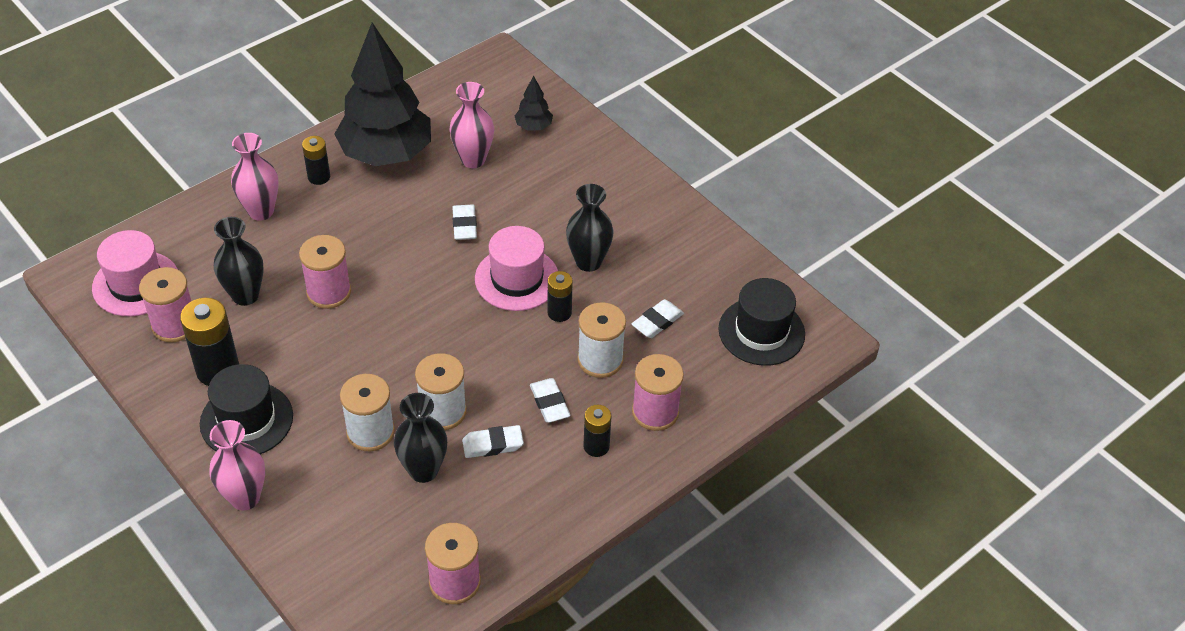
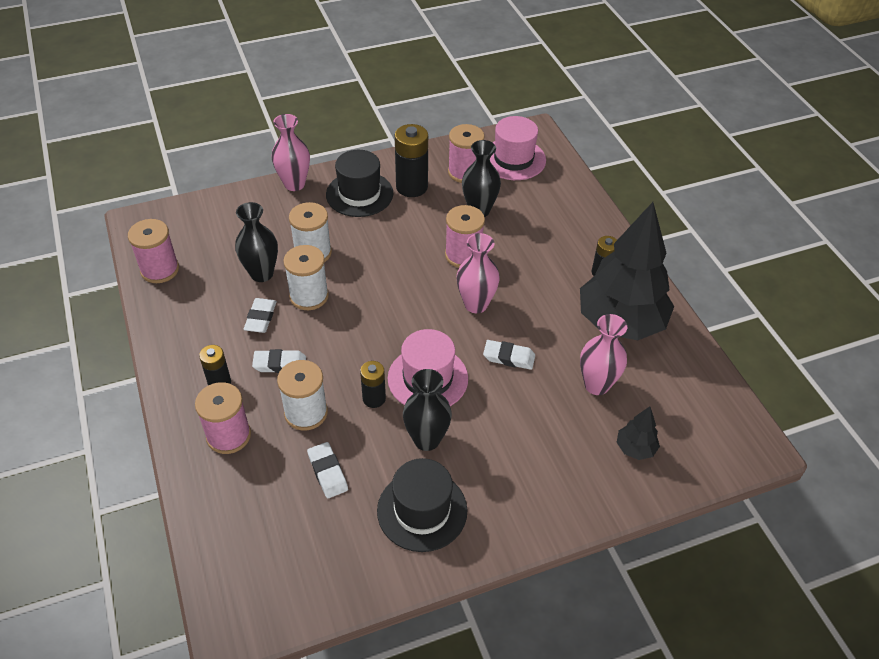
camera: 110 degrees right, 0 degrees up
(261, 211) = (569, 232): pink vase -> pink vase (476, 304)
(761, 331) = (271, 561): black hat -> black hat (422, 510)

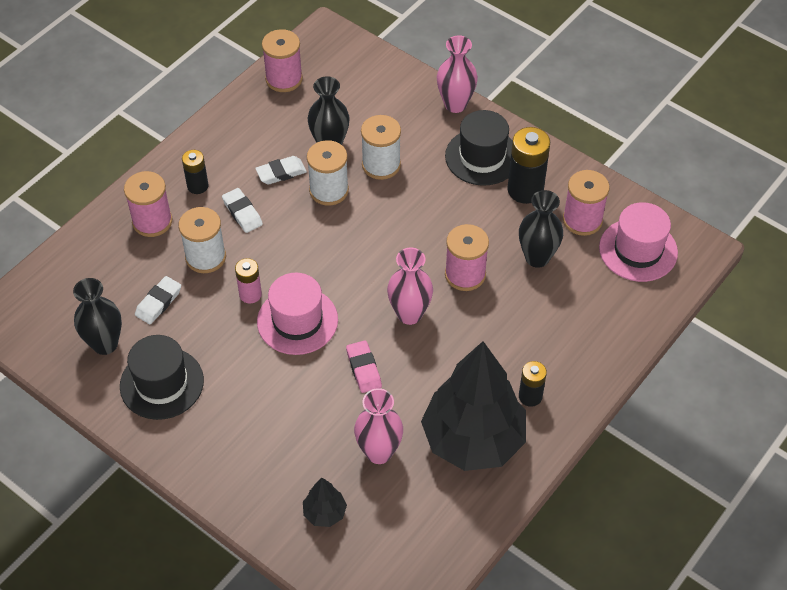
camera: 60 degrees right, 5 degrees up
(374, 398) = (250, 294): black battery -> pink battery
(426, 439) = (232, 352): black vase -> black vase (105, 344)
(509, 357) = (363, 369): white eraser -> pink eraser

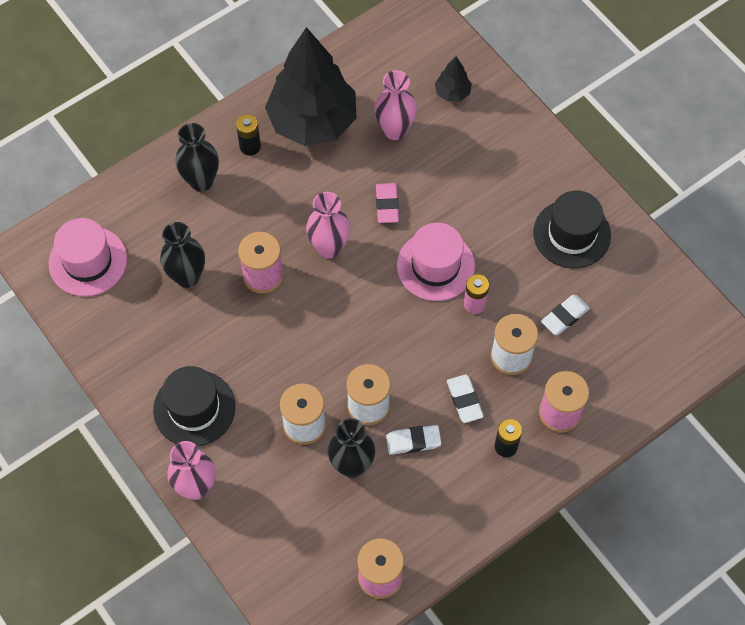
camera: 165 degrees left, 10 degrees up
(105, 344) = (620, 285): black vase -> black vase (201, 181)
(525, 190) = (166, 356): black battery -> none
(582, 220) = (125, 307): pink spool -> none

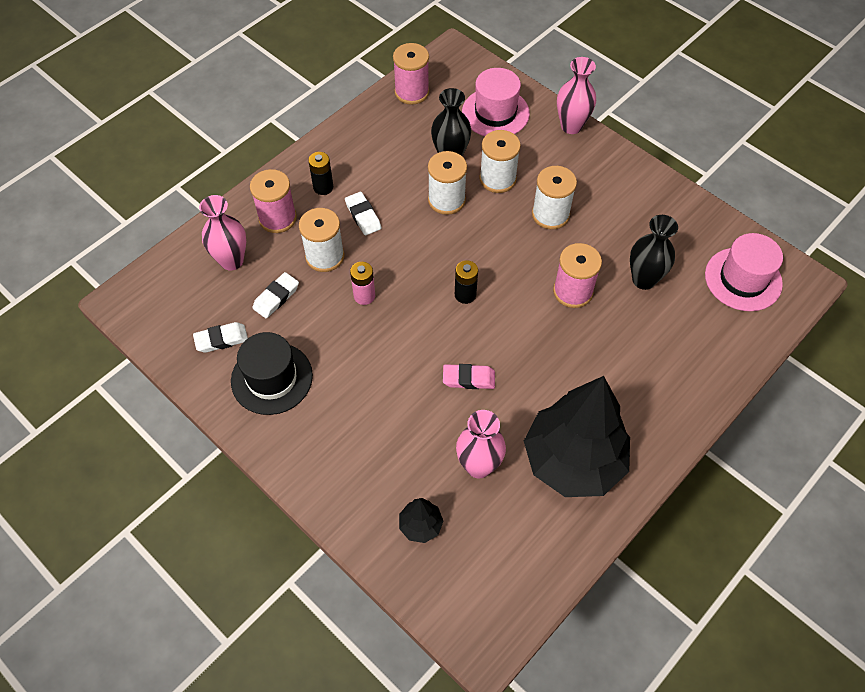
camera: 170 degrees right, 5 degrees down
(194, 408) = (594, 177): black hat -> none
(201, 181) = (668, 374): black vase -> none
(250, 146) = (632, 420): black battery -> black battery (465, 295)
(258, 368) = (550, 214): none -> white spool
(329, 247) = (516, 327): pink vase -> pink vase (232, 261)
(387, 205) = (468, 379): pink eraser -> pink eraser turned 75 degrees counterclockwise
(413, 441) = (402, 180): white eraser -> white eraser (221, 339)
(435, 266) = (407, 325): pink hat -> pink hat (495, 113)

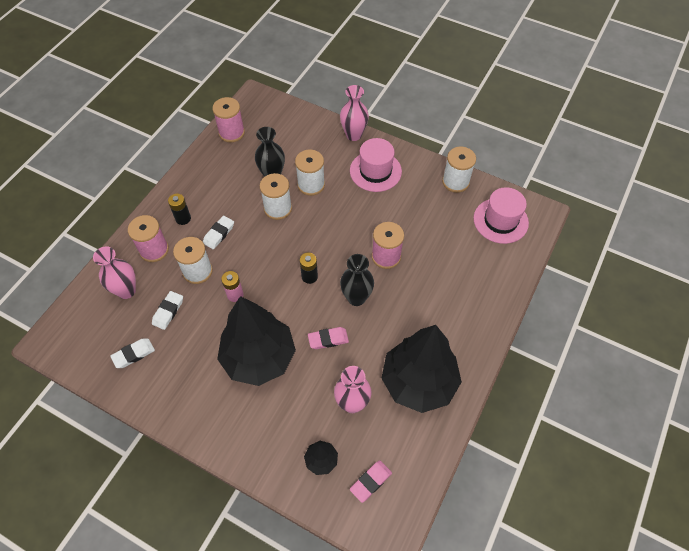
camera: 15 degrees left, 0 degrees up
(272, 378) = (180, 375): black hat -> none
(363, 216) = (219, 234): white eraser -> white eraser turned 75 degrees clockwise
(374, 380) = (259, 357): none -> black tree
(477, 568) = (371, 482): none -> pink eraser
(495, 113) = (297, 136): pink hat -> pink hat (375, 171)
(550, 214) = (355, 203): white spool -> white spool (455, 182)
(643, 279) = (433, 236): black vase -> black vase (356, 298)

